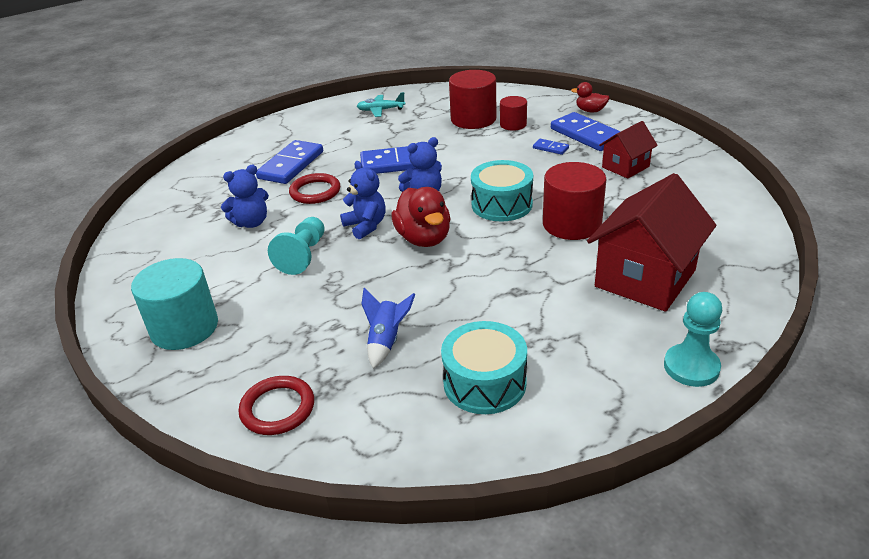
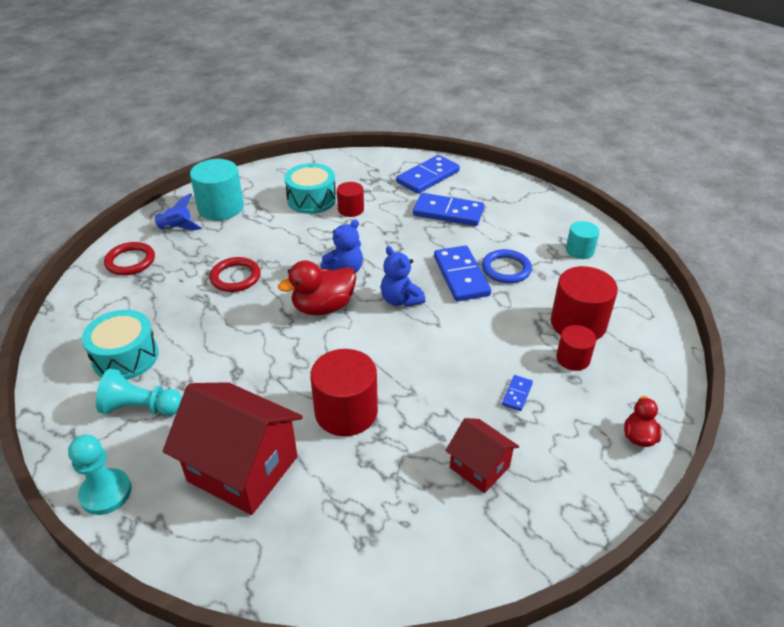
camera: 80 degrees right, 5 degrees up
(251, 222) = (351, 209): blue teddy bear -> red cylinder
(303, 255) = (302, 243): turquoise pawn -> turquoise pawn (141, 408)
(315, 192) = (401, 233): red ring -> red ring (235, 277)
(380, 110) = (579, 250): turquoise plane -> turquoise cylinder
(386, 341) = (186, 301): blue rocket -> blue rocket (176, 228)
(394, 142) = (506, 269): none -> blue ring
(501, 204) = (384, 356): turquoise drum -> turquoise drum (311, 199)
(586, 135) = (561, 430): blue domino -> blue domino (428, 177)

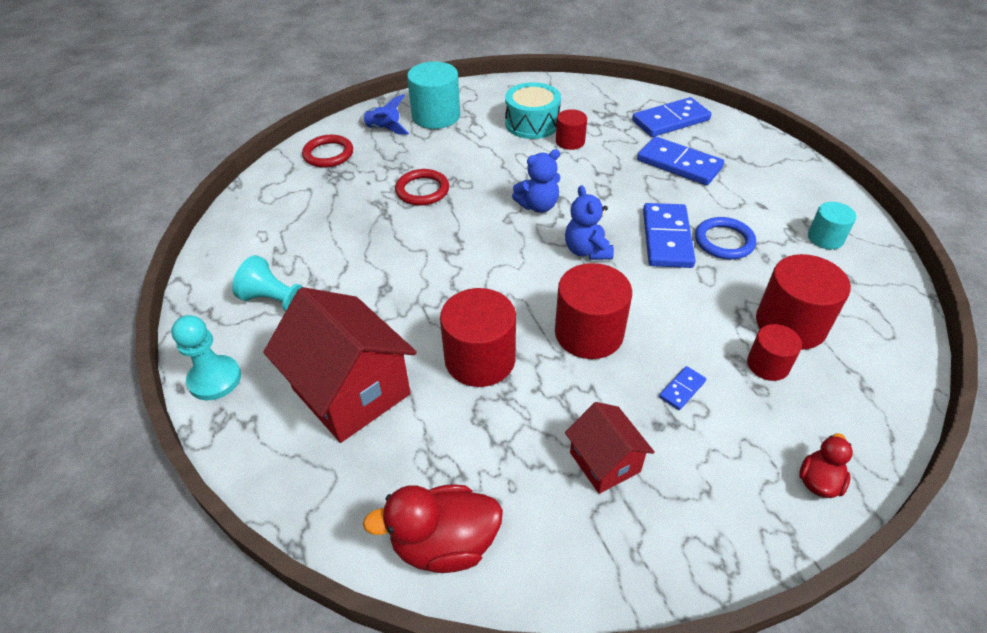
camera: 20 degrees right, 5 degrees up
(125, 357) = (286, 248): turquoise drum -> none
(323, 307) = (499, 240): red duck -> red duck (444, 543)
(428, 368) = (589, 333): none -> red cylinder

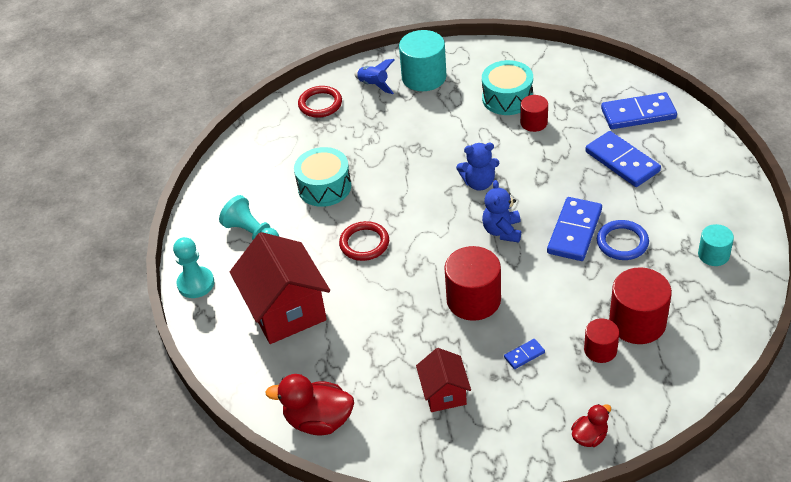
camera: 20 degrees right, 0 degrees up
(359, 236) = (324, 187): none -> turquoise drum
(422, 190) = (388, 152): red ring -> red ring (364, 243)
(480, 359) = (384, 304): red cylinder -> none

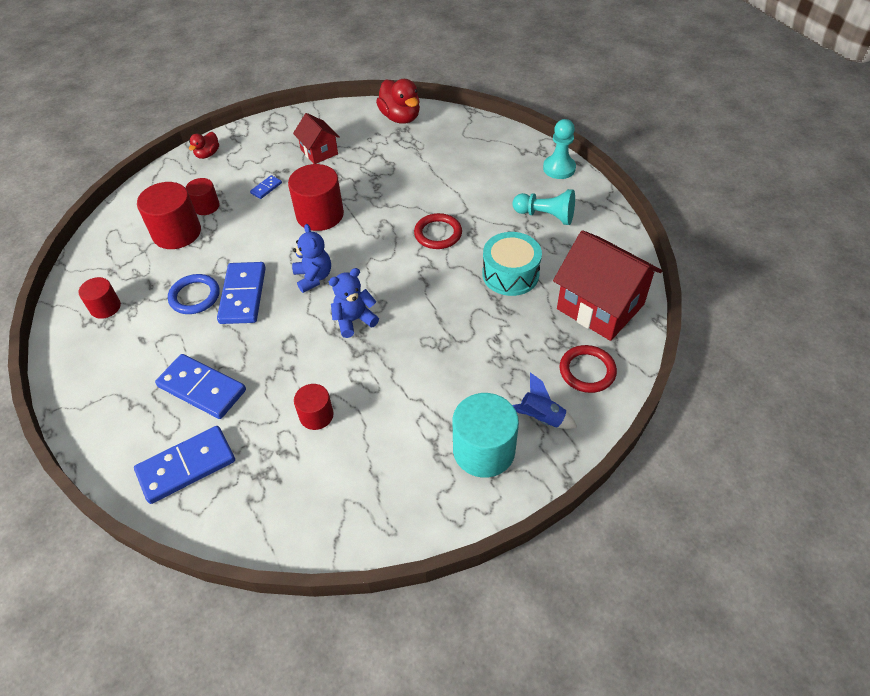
camera: 155 degrees right, 5 degrees up
(286, 310) = (470, 170): red house -> red house (600, 307)
(318, 420) = (400, 117): red duck -> red duck turned 75 degrees clockwise
(507, 98) = (361, 445): turquoise drum -> none
(713, 255) = (105, 307): turquoise cylinder -> red cylinder

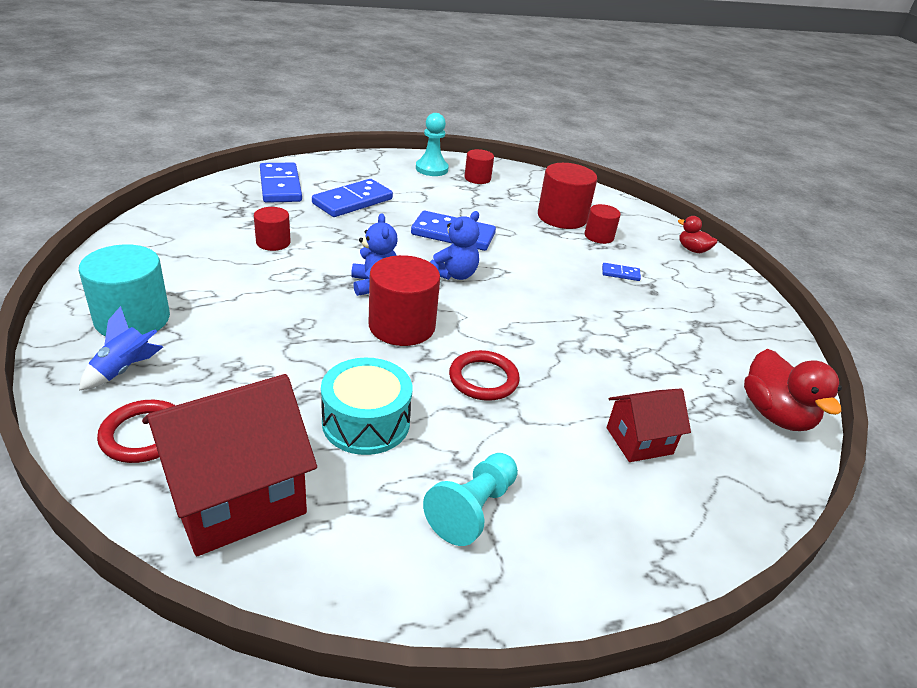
camera: 100 degrees right, 15 degrees down
(195, 296) = (466, 213): blue ring -> none
(266, 188) = (620, 273): blue domino -> blue domino turned 45 degrees counterclockwise
(313, 277) = (454, 274): blue teddy bear -> blue teddy bear turned 45 degrees counterclockwise
(319, 152) = (688, 322): red house -> red house (639, 441)
(320, 215) = (559, 298): red cylinder -> red cylinder (402, 326)
(400, 117) = (775, 414): red duck -> red duck turned 90 degrees counterclockwise
(559, 168) = (601, 582): turquoise pawn -> turquoise pawn (431, 169)

